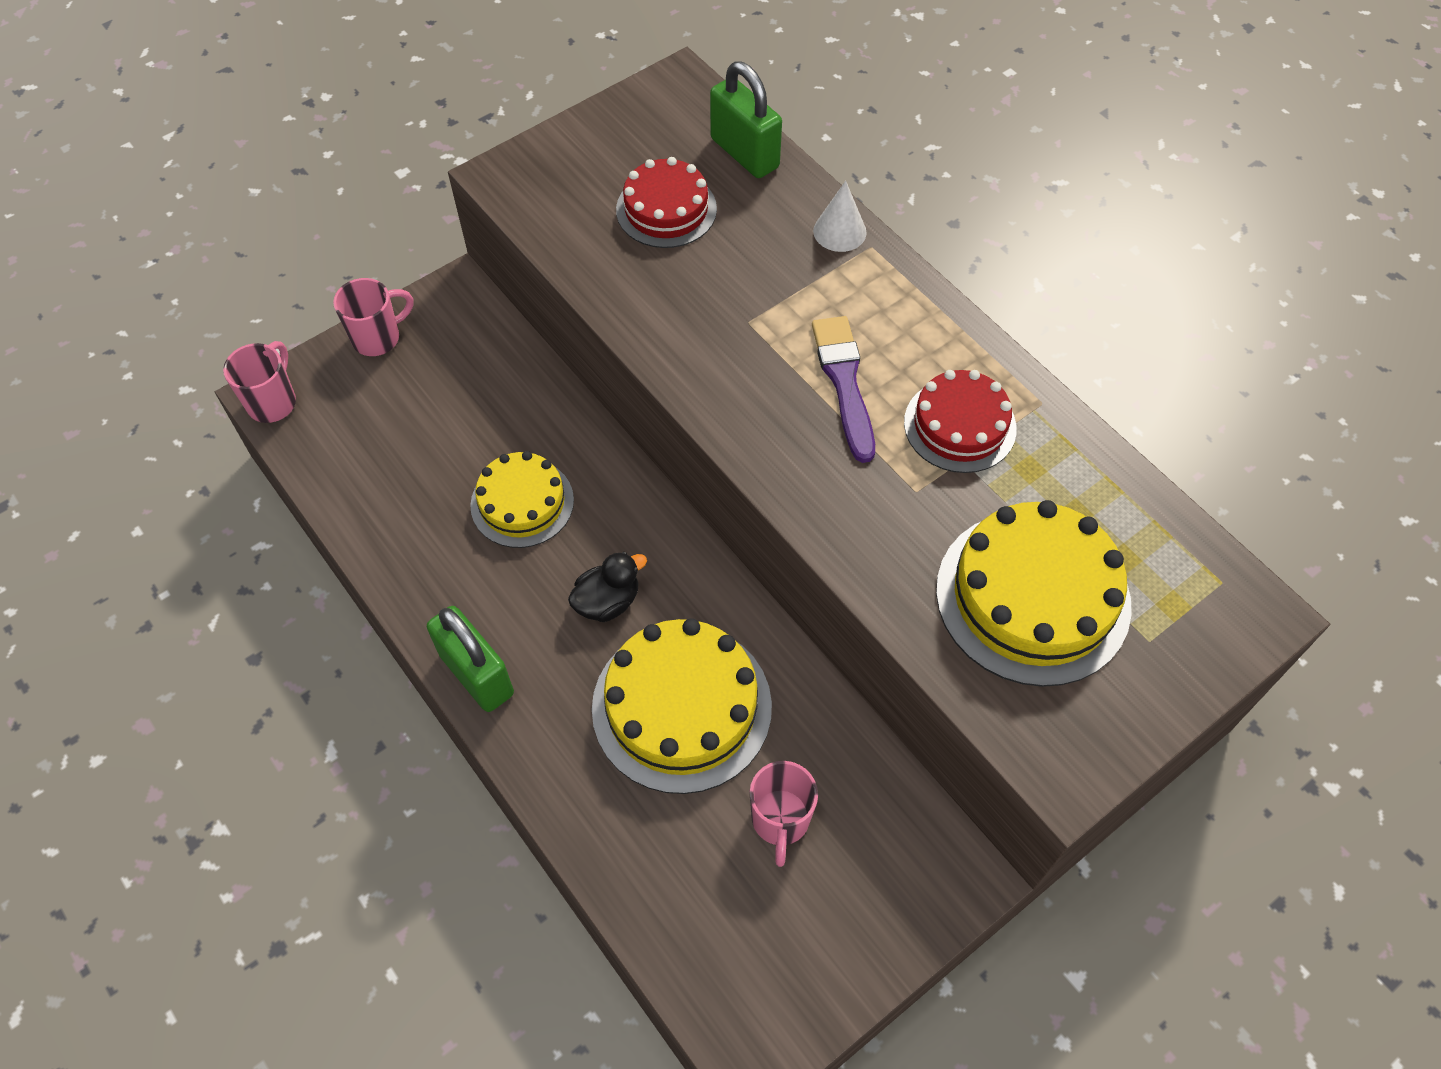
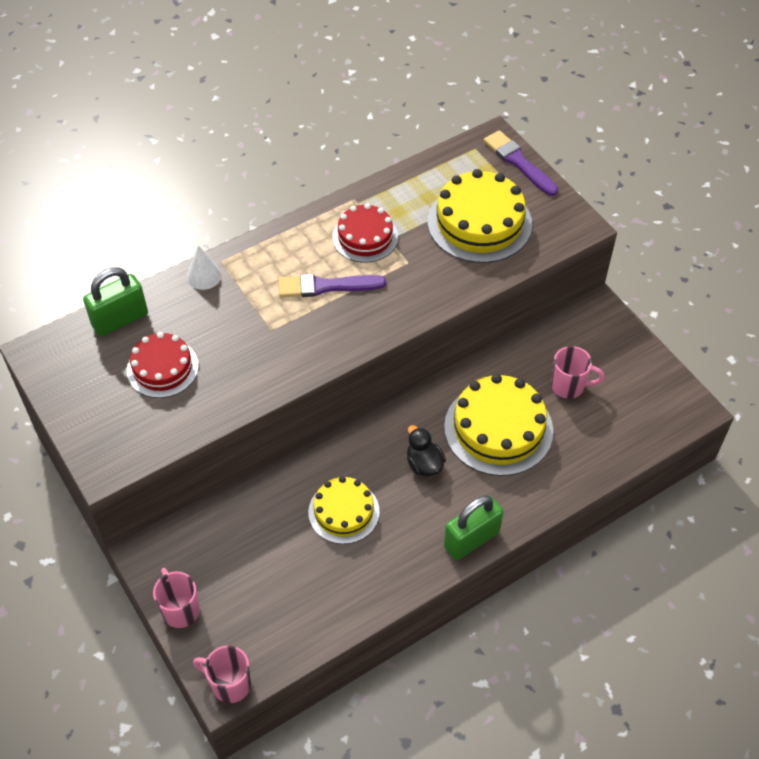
camera: 85 degrees left, 5 degrees down
(1208, 660) = (518, 162): none -> purple brush

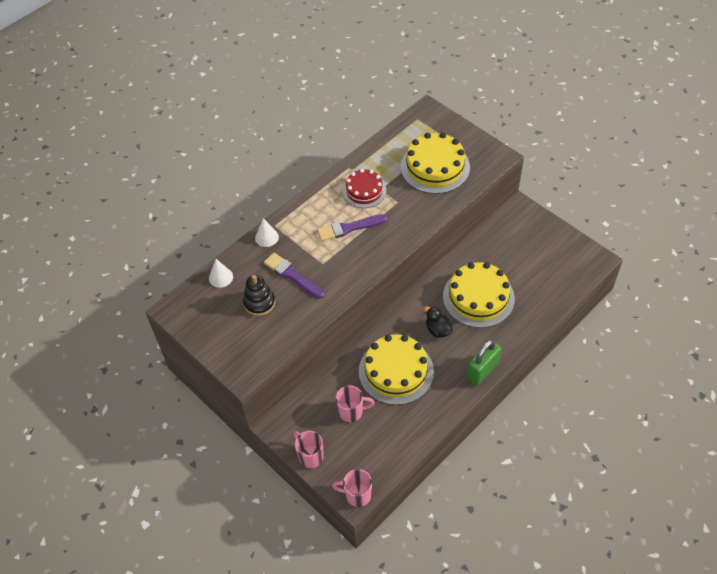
camera: 10 degrees left, 0 degrees up
(120, 320) = (221, 277): green padlock -> white cone
(162, 368) = (259, 303): red cake -> black stacking toy
(343, 512) = (396, 371): yellow cake -> yellow cake, size x1.60
(518, 162) = (448, 123): purple brush -> purple brush (292, 275)
(569, 386) = (515, 261): pink mug -> pink mug (351, 412)

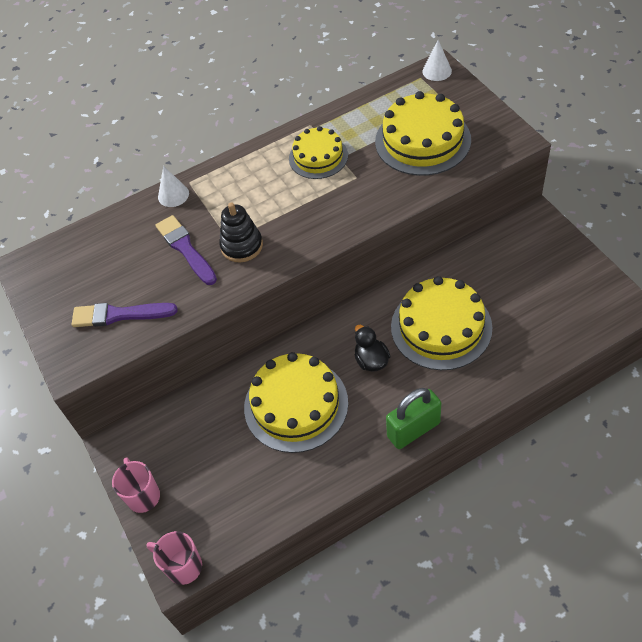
camera: 20 degrees right, 0 degrees up
(221, 277) = (97, 235): white cone -> white cone (437, 71)
(259, 303) = (130, 276): black stacking toy -> black stacking toy (242, 246)
(349, 228) = (281, 201): purple brush -> purple brush (119, 315)
(351, 412) = (218, 447): pink mug -> none
(364, 191) = (318, 157): red cake -> yellow cake

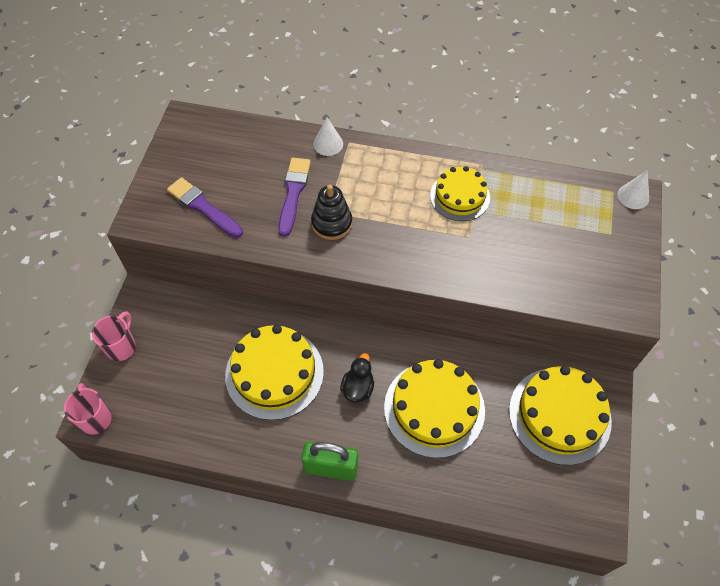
camera: 35 degrees right, 5 degrees up
(422, 140) = (554, 248): yellow cake -> yellow cake (559, 415)

